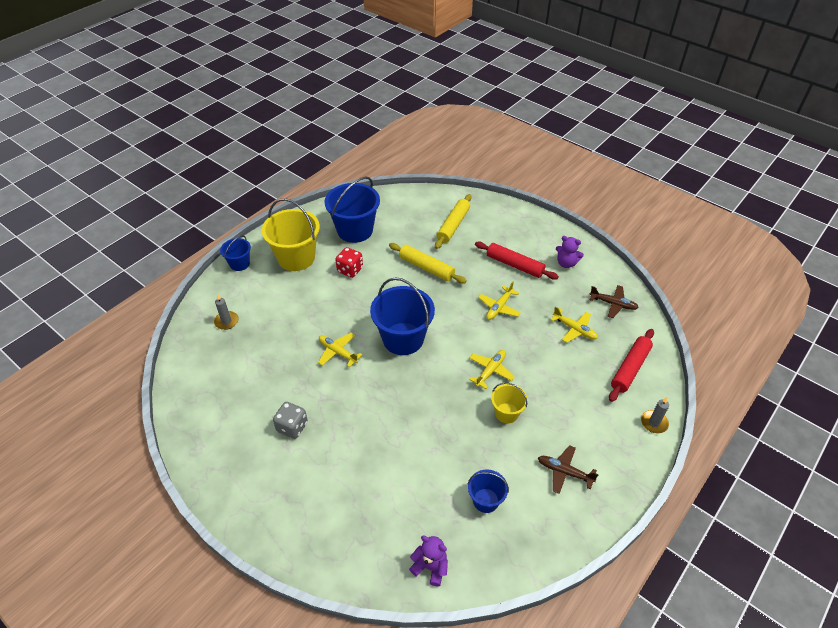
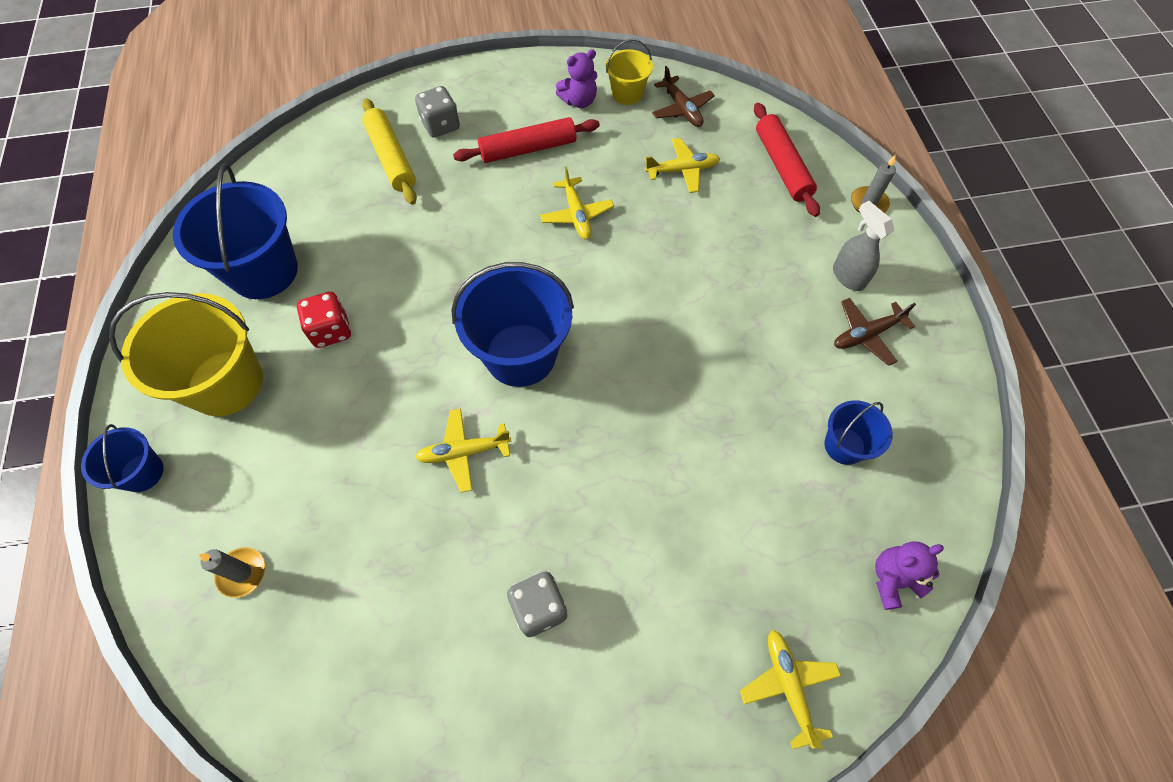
camera: 50 degrees left, 15 degrees up
(426, 267) = (429, 239): yellow rolling pin -> none
(490, 228) = (441, 125): none -> grey dice
(490, 371) = (663, 297): yellow plane -> yellow plane (788, 685)
(506, 413) = (740, 328): yellow bucket -> yellow bucket (627, 94)
(592, 441) = (848, 276): none -> grey spray bottle
(613, 304) = (682, 109): brown plane -> brown plane turned 90 degrees clockwise

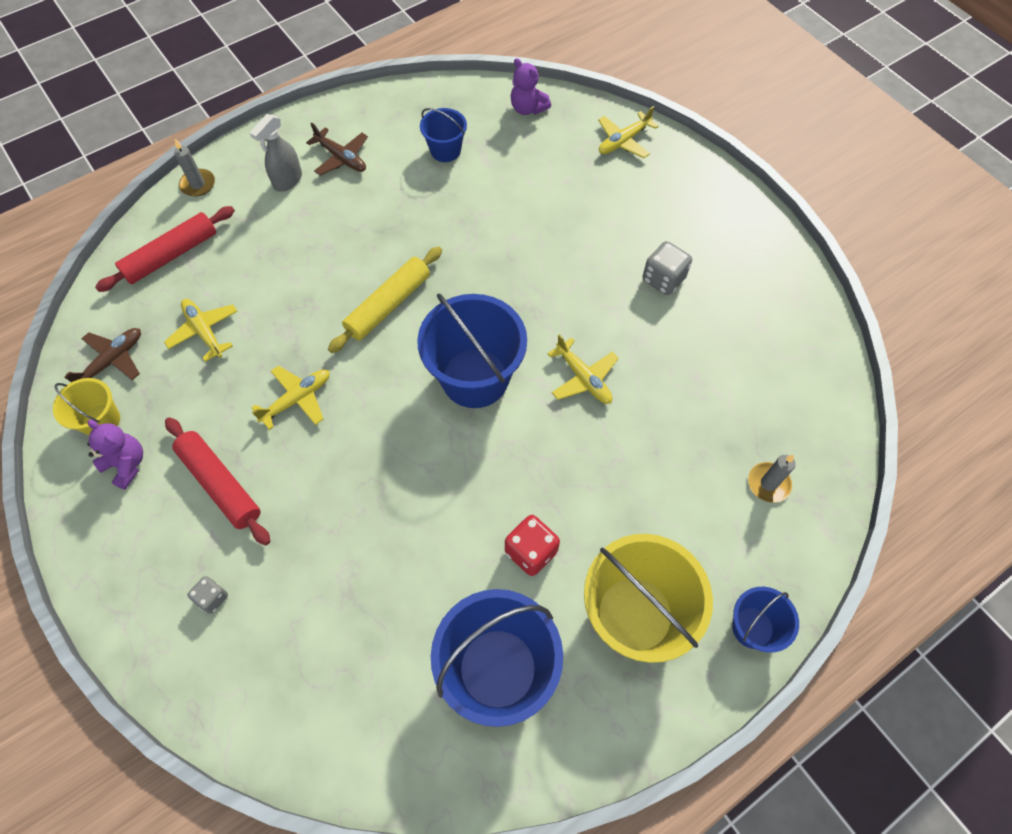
camera: 115 degrees left, 0 degrees up
(391, 158) = (284, 626): yellow rolling pin -> yellow rolling pin (388, 305)
(441, 125) = (212, 598): grey dice -> grey dice, size x0.61

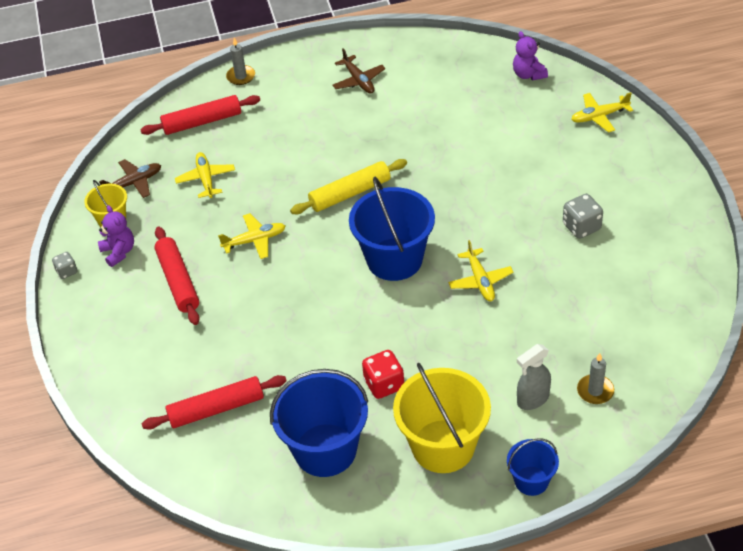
camera: 25 degrees right, 15 degrees down
(212, 598) = (145, 350): grey dice -> grey dice (67, 271)
(287, 181) = (309, 88): grey spray bottle -> grey spray bottle (532, 399)
(338, 655) = (216, 408): none -> red rolling pin
(445, 150) = (445, 92): blue bucket -> none

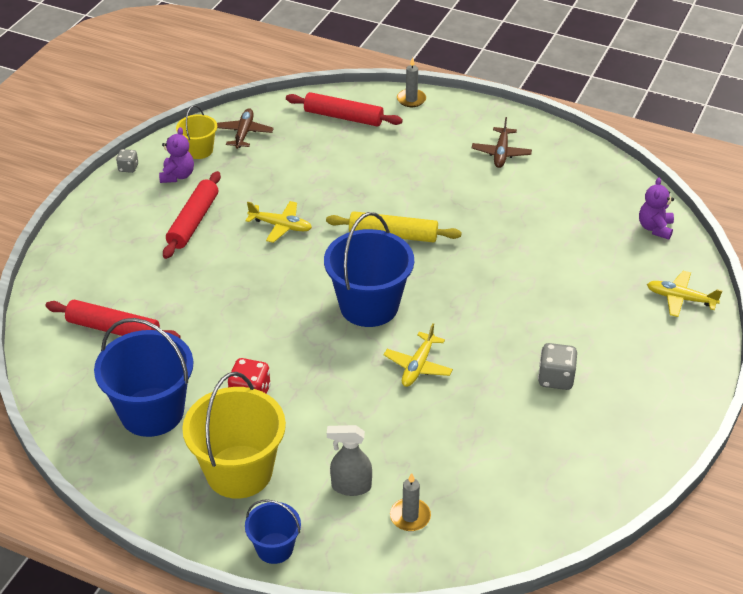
camera: 35 degrees right, 5 degrees down
(134, 183) = (244, 133): brown plane -> brown plane turned 90 degrees counterclockwise
(206, 179) = (298, 160): yellow plane -> none

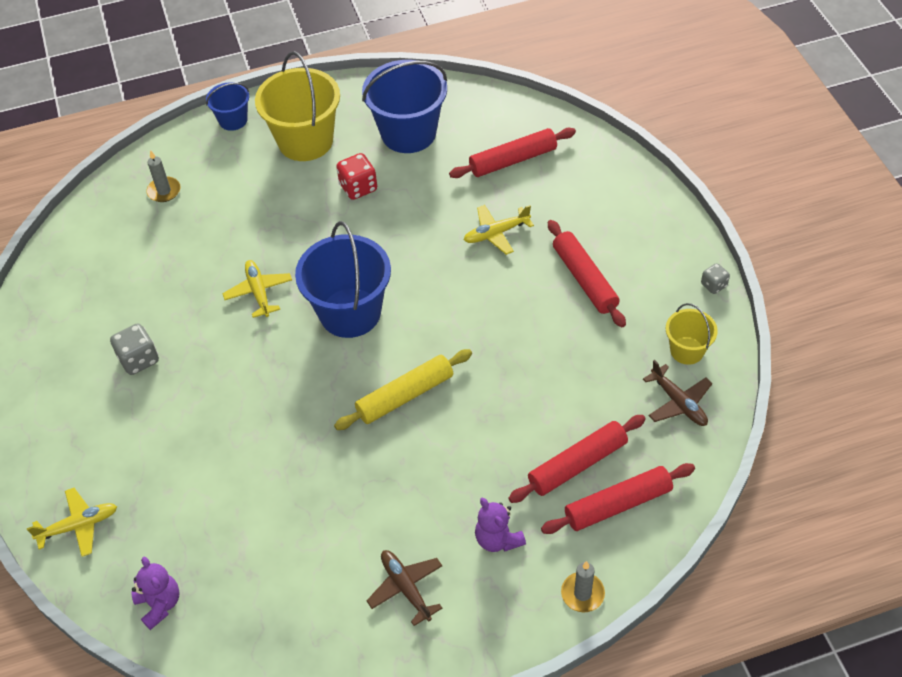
camera: 140 degrees right, 10 degrees up
(177, 176) = (663, 310): purple teddy bear -> purple teddy bear (498, 539)
(281, 226) = (510, 330): yellow plane -> yellow plane (496, 233)
(339, 143) = (577, 464): none -> red rolling pin
(350, 486) = (222, 181): grey spray bottle -> none

